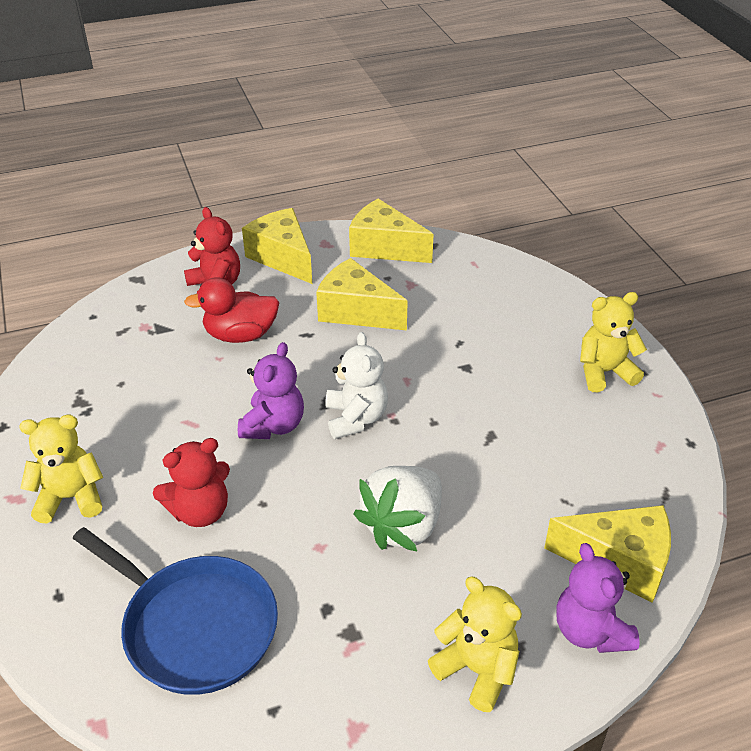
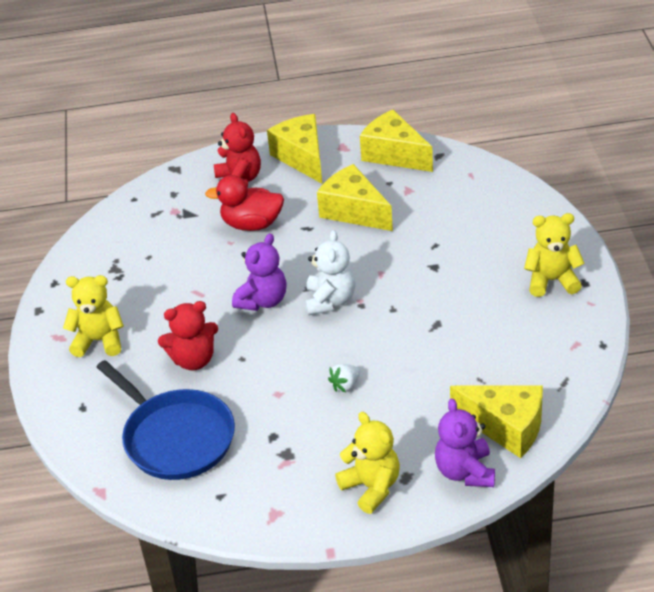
camera: 15 degrees right, 0 degrees up
(403, 526) = (345, 385): white strawberry -> white strawberry, size x0.44

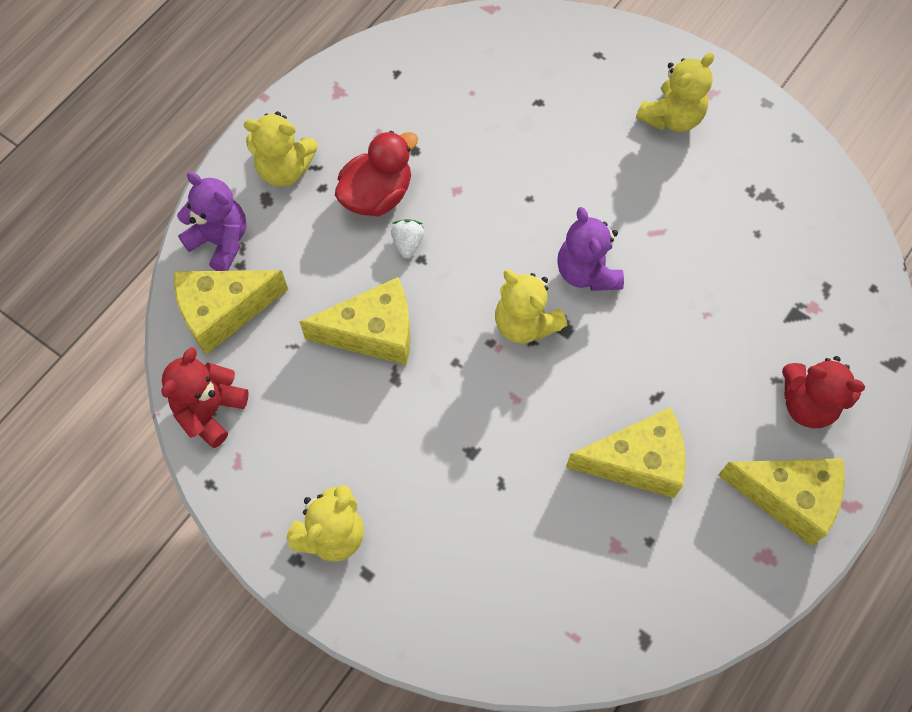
camera: 130 degrees right, 25 degrees up
(176, 437) = (490, 89): blue pan -> none
(193, 360) = (568, 164): red teddy bear -> red teddy bear (210, 410)
(252, 224) = (716, 354): red duck -> red duck (377, 195)
(330, 300) = (525, 323): white teddy bear -> yellow teddy bear
(394, 154) = (695, 595): yellow cheese -> yellow cheese (373, 333)

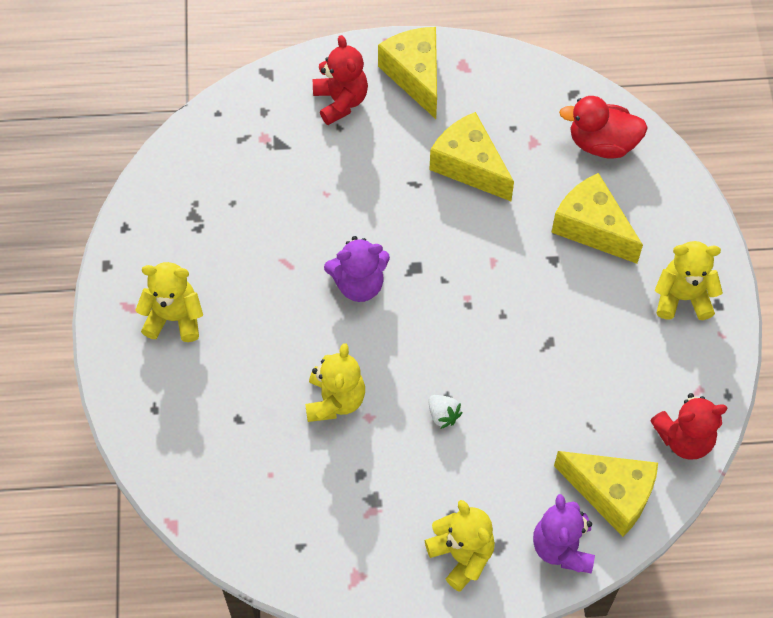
camera: 130 degrees left, 5 degrees down
(373, 333) = (531, 382): yellow cheese -> yellow cheese (592, 227)
(377, 195) = (423, 469): red duck -> red duck (602, 143)
(408, 243) = (443, 415): white strawberry -> white strawberry turned 90 degrees counterclockwise
(525, 323) = (434, 294): yellow teddy bear -> yellow teddy bear (335, 400)
(587, 272) = (359, 284): purple teddy bear -> purple teddy bear turned 45 degrees clockwise

